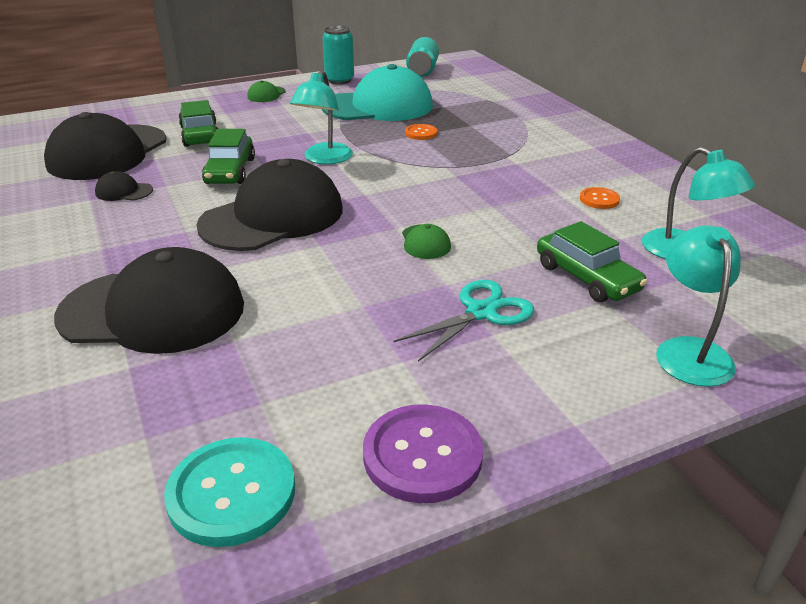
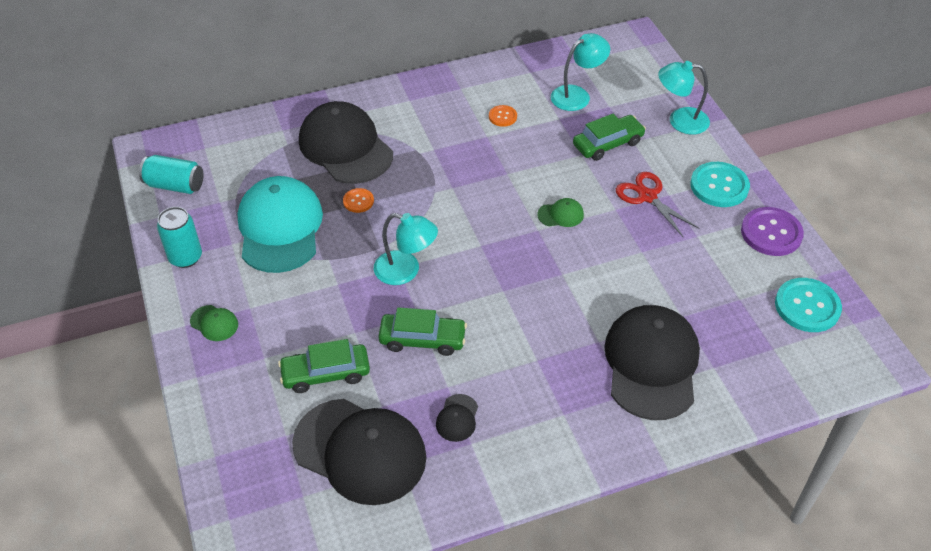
camera: 85 degrees left, 15 degrees up
(273, 217) = (516, 303): black cap -> black cap (345, 147)
(481, 312) = (647, 196): turquoise scissors -> red scissors
(532, 392) = (719, 186): none -> turquoise button

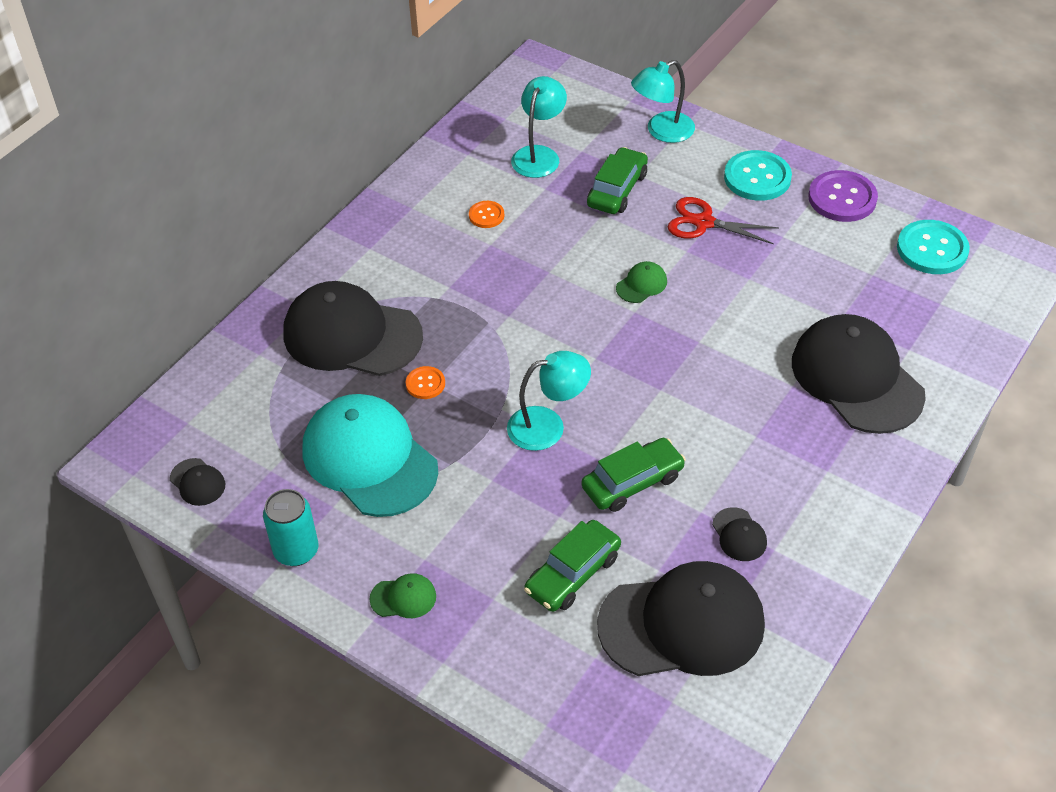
camera: 35 degrees left, 0 degrees up
(175, 185) = (197, 482): turquoise can -> black cap

